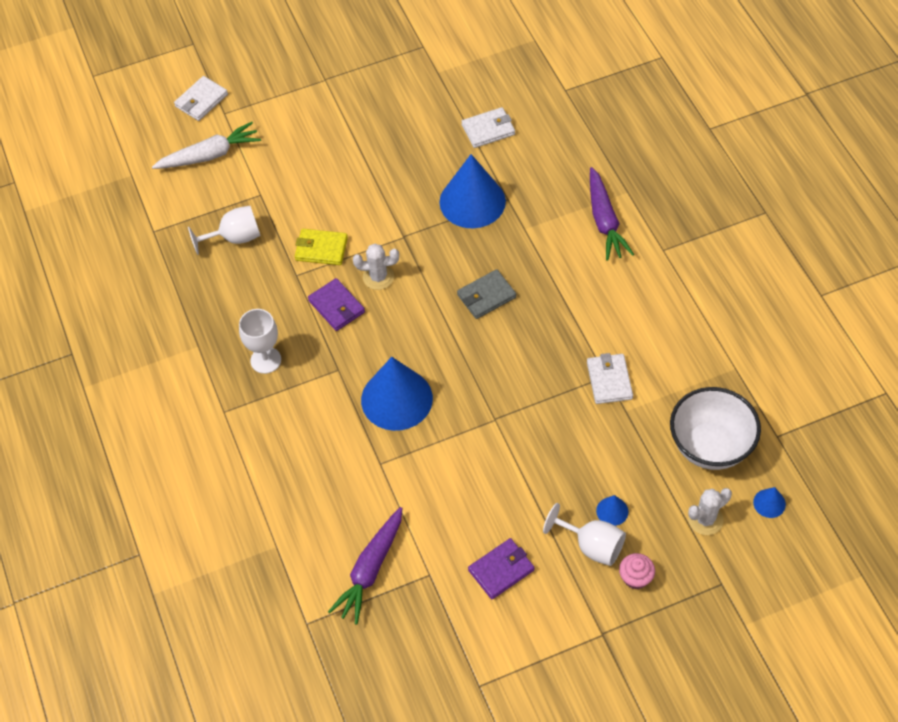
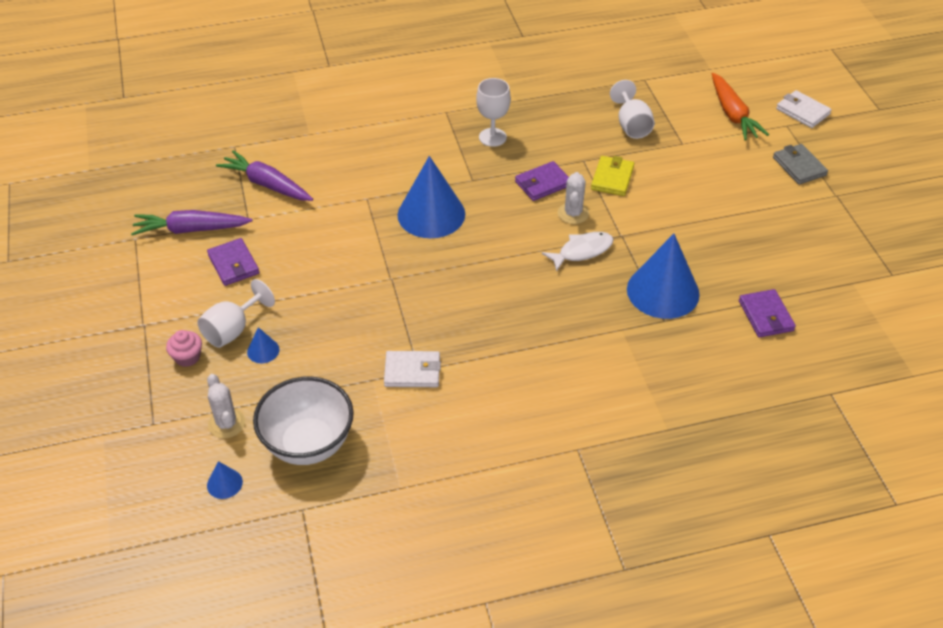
camera: 95 degrees right, 10 degrees down
(209, 155) = (732, 114): white carrot -> orange carrot
(430, 265) = (582, 251): none -> white fish
(486, 296) = (537, 288): grey wallet -> grey wallet (799, 166)
(488, 130) = (766, 316): white wallet -> purple wallet
(604, 221) = (626, 400): purple carrot -> purple carrot (191, 230)

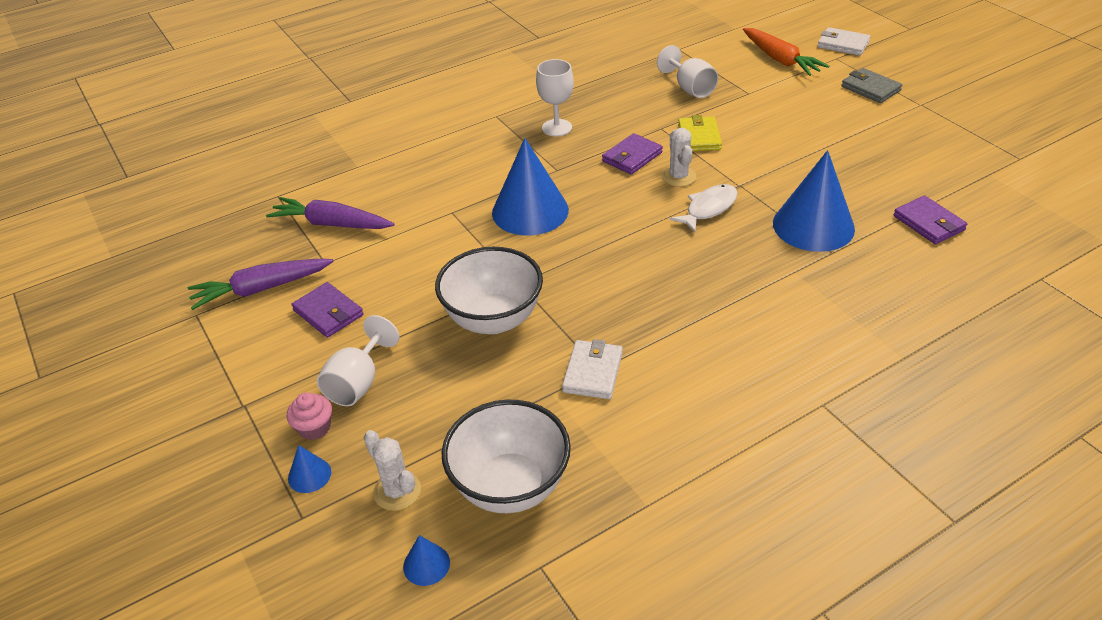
camera: 15 degrees left, 5 degrees down
(263, 350) = (405, 396): blue cone -> blue cone (309, 475)
(357, 305) = (493, 319): none -> white bowl
(412, 371) = (592, 372): white wallet -> white wallet turned 60 degrees counterclockwise

